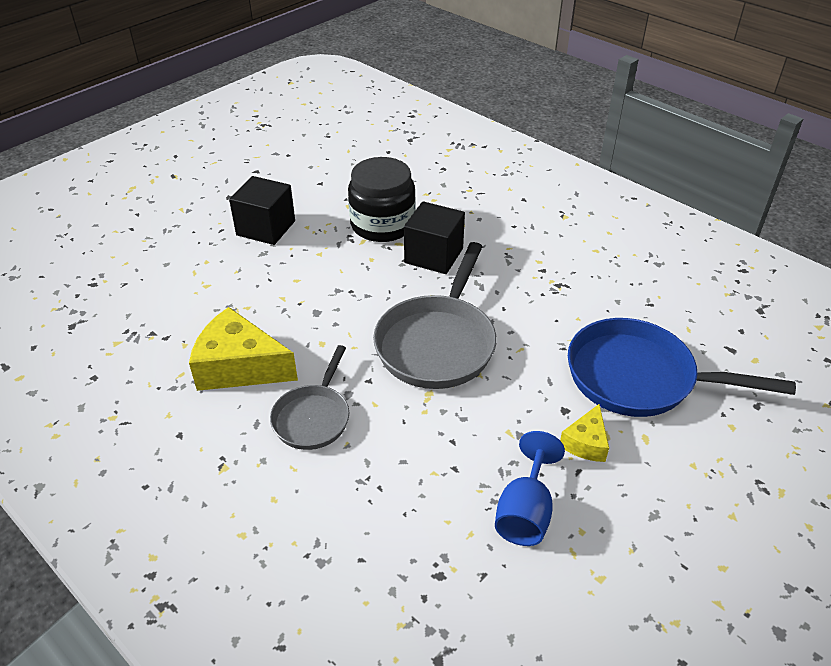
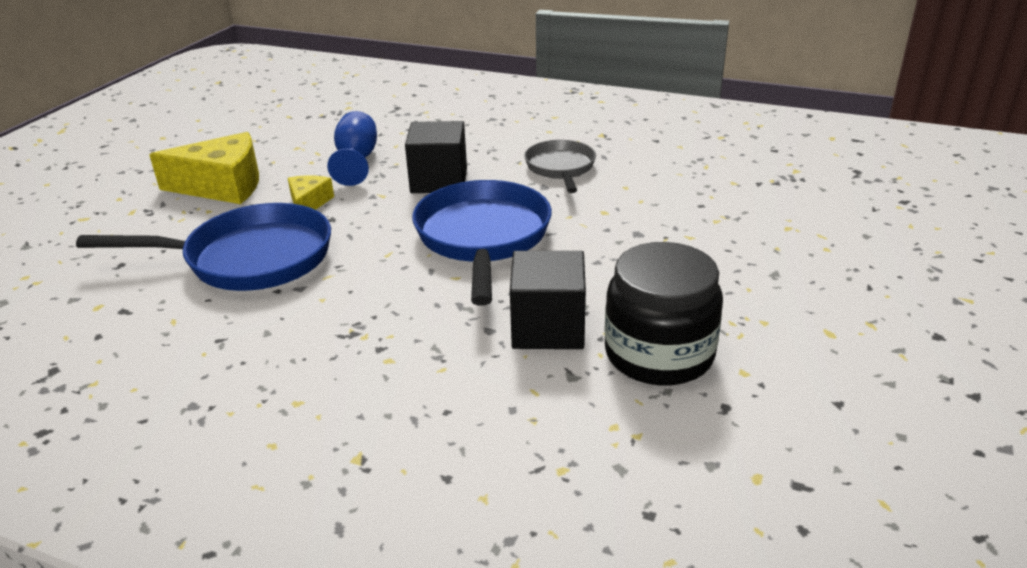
camera: 160 degrees right, 10 degrees down
(239, 366) = (661, 180): yellow cheese -> yellow cheese (223, 186)
(266, 228) = (816, 304): black cube -> black cube (439, 181)
(437, 343) = (483, 238): grey pan -> blue pan

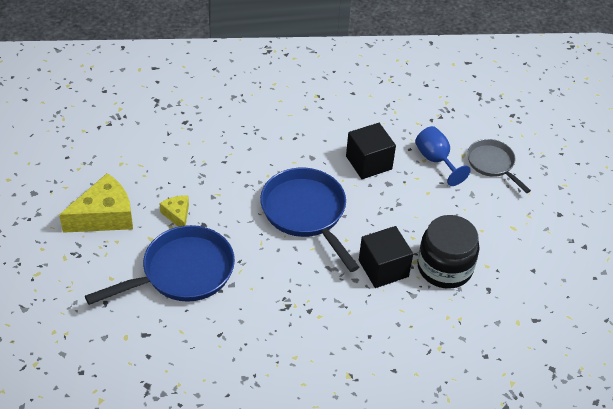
camera: 30 degrees left, 15 degrees up
(357, 161) = (175, 166): blue goblet -> blue goblet (436, 160)
(439, 181) = (244, 170): black cube -> black cube (369, 163)
(560, 168) = (311, 137): grey pan -> grey pan (492, 164)

